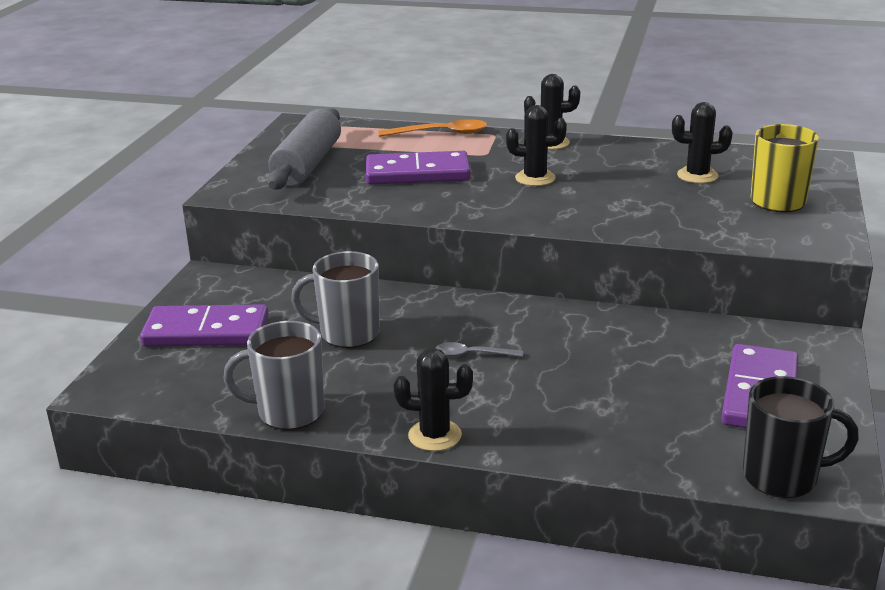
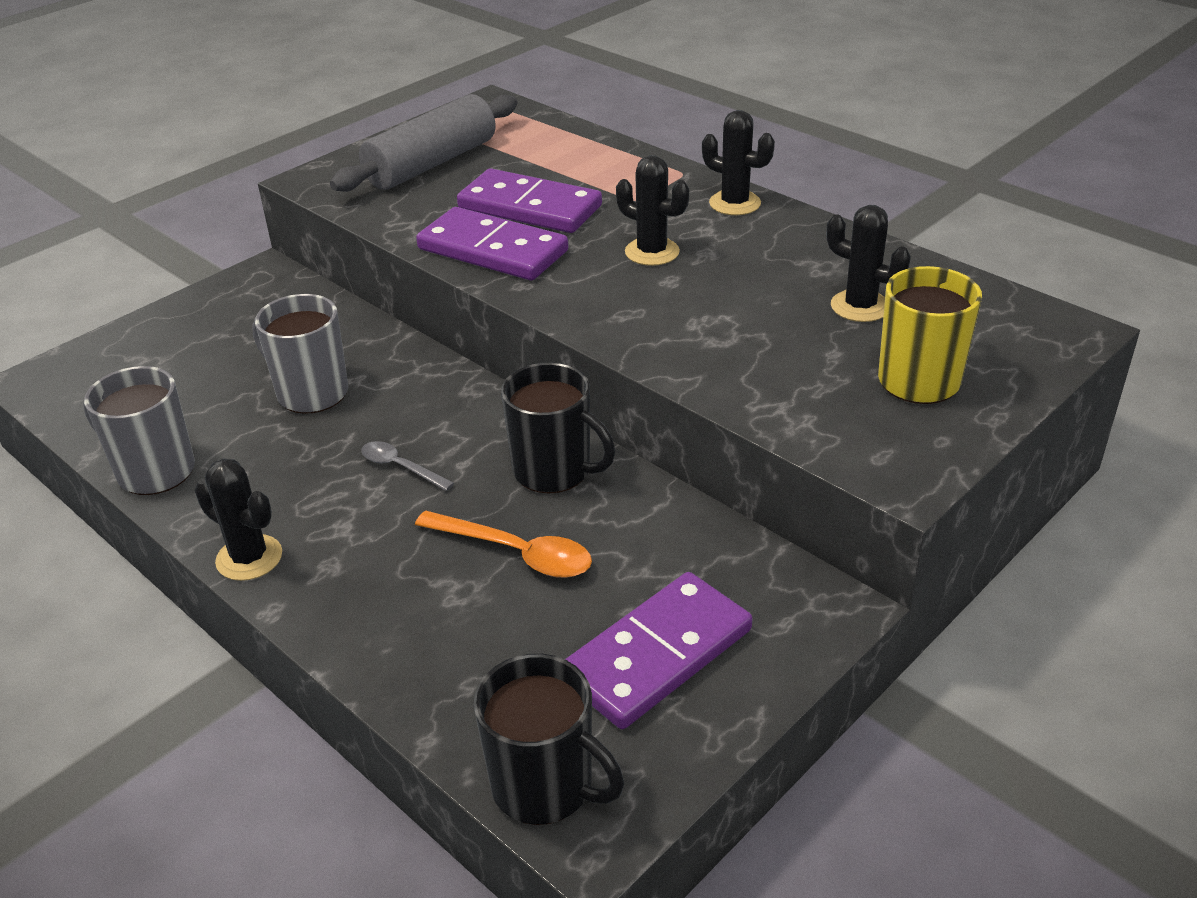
camera: 30 degrees right, 10 degrees up
(206, 332) = (190, 343): purple domino -> purple domino (492, 250)
(441, 133) = (623, 156): orange spoon -> orange spoon (515, 553)
(577, 326) = (554, 471): none -> black mug

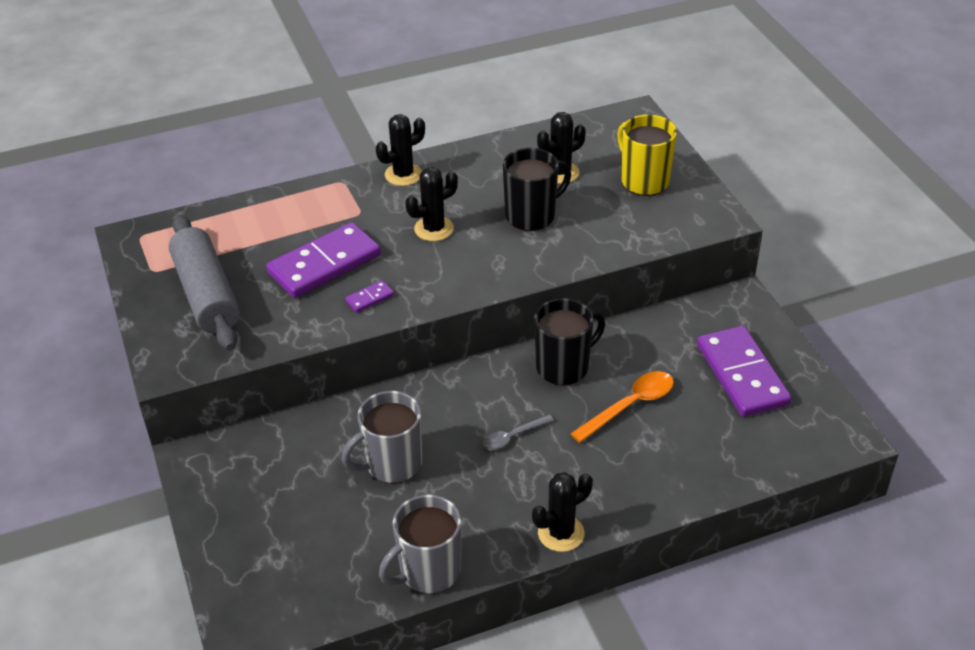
camera: 65 degrees left, 5 degrees up
(492, 250) = (369, 298): purple domino -> purple domino, size x0.42
(545, 786) = (812, 445): black mug -> black mug (532, 215)

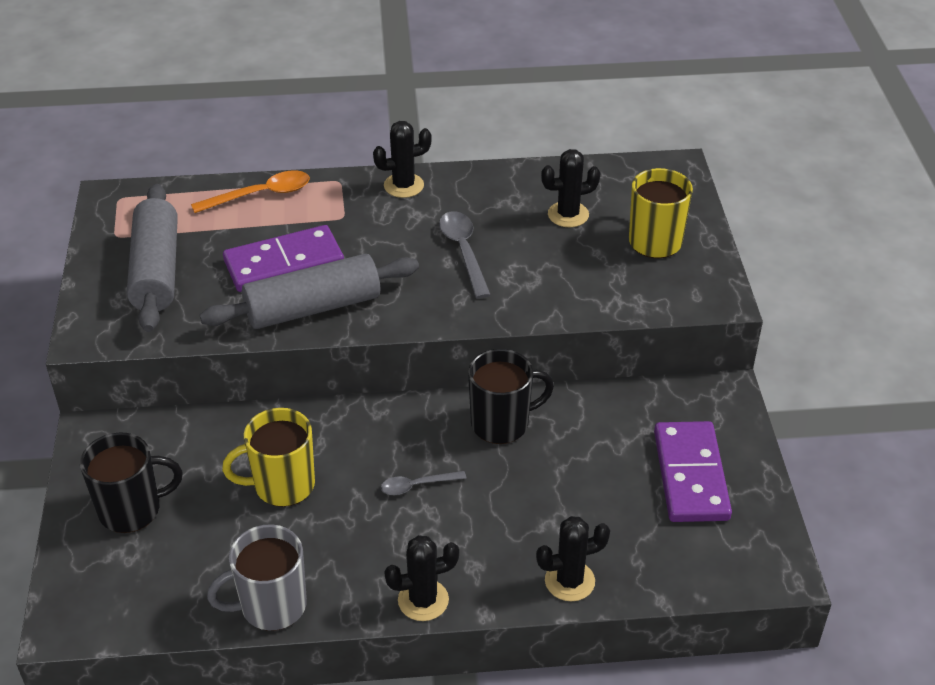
camera: 15 degrees right, 0 degrees up
(369, 298) = (313, 308): purple domino -> grey rolling pin
(392, 464) = (282, 485): grey mug -> yellow mug
(434, 229) = (410, 248): black cactus -> black cactus (569, 581)
(483, 222) = (463, 252): none -> grey spoon
(532, 215) = (517, 255): black mug -> black mug (132, 510)
(630, 406) = (554, 481): orange spoon -> orange spoon (260, 195)

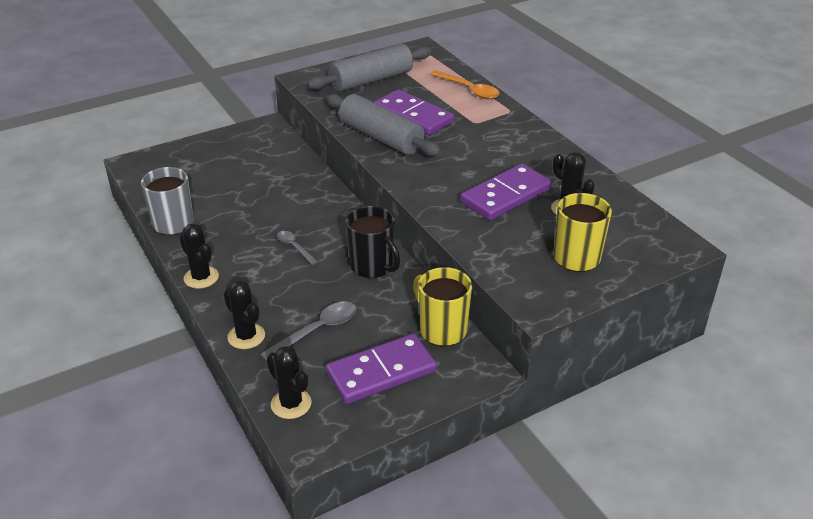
camera: 65 degrees right, 5 degrees down
(132, 510) = (219, 156): black mug -> none
(282, 485) = (265, 197): yellow mug -> yellow mug (442, 329)
(403, 185) = (530, 134): black cactus -> black cactus (291, 404)
(463, 252) = (484, 176): grey spoon -> grey spoon (317, 330)
(513, 249) = (505, 195): none -> purple domino

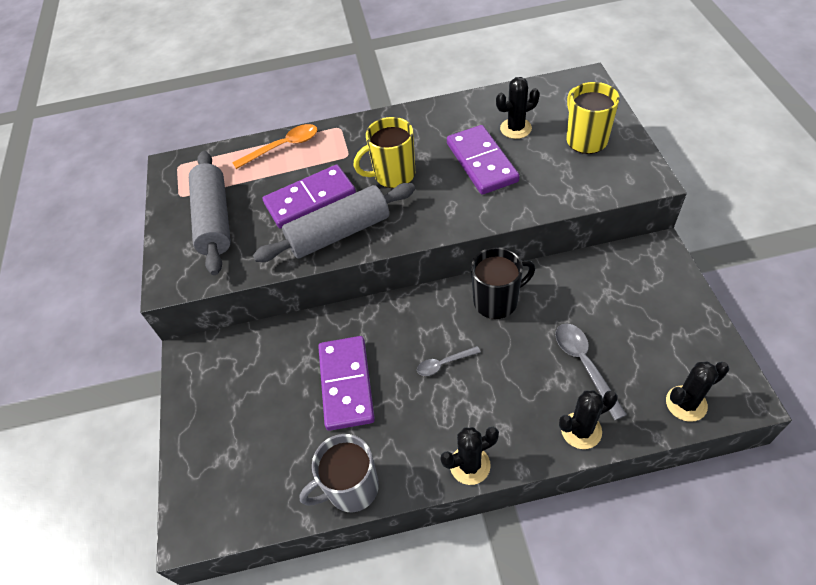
camera: 65 degrees left, 15 degrees up
(381, 372) = (651, 323): purple domino -> purple domino (346, 384)
(442, 329) = (601, 268): yellow mug -> yellow mug (393, 175)

